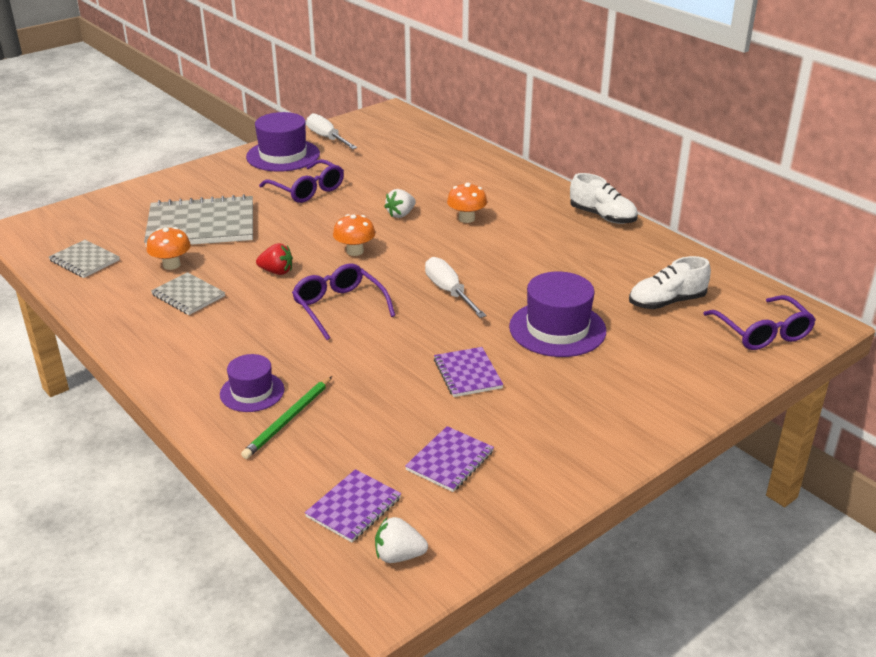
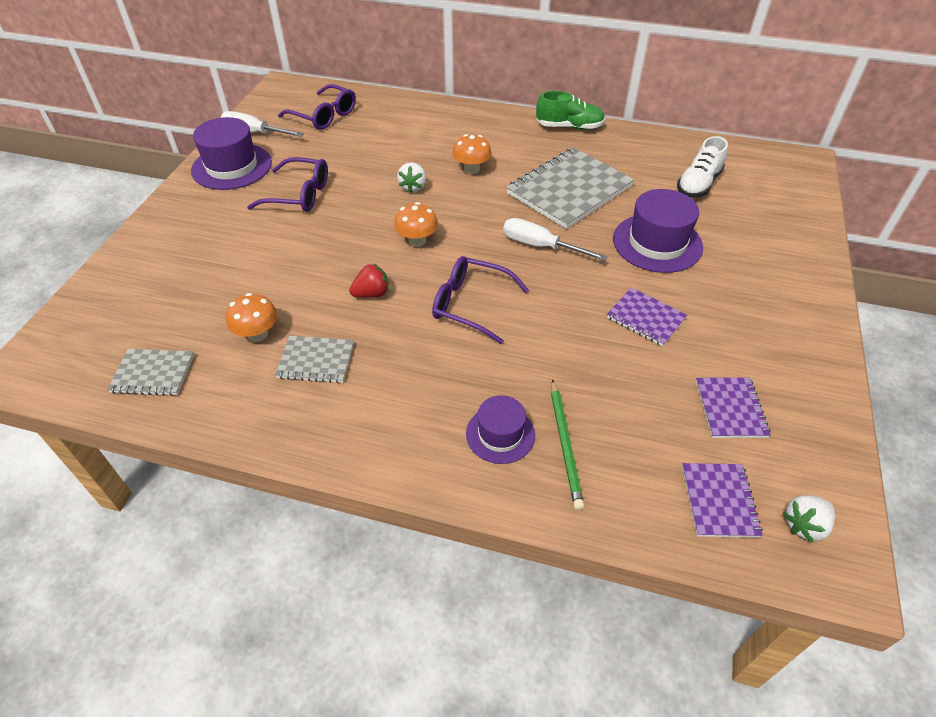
camera: 35 degrees left, 15 degrees up
(201, 225) = (237, 276): grey notebook -> grey notebook (569, 190)
(602, 216) = (569, 127): white shoe -> green shoe
(762, 333) = (782, 183): purple glasses -> purple glasses (324, 116)

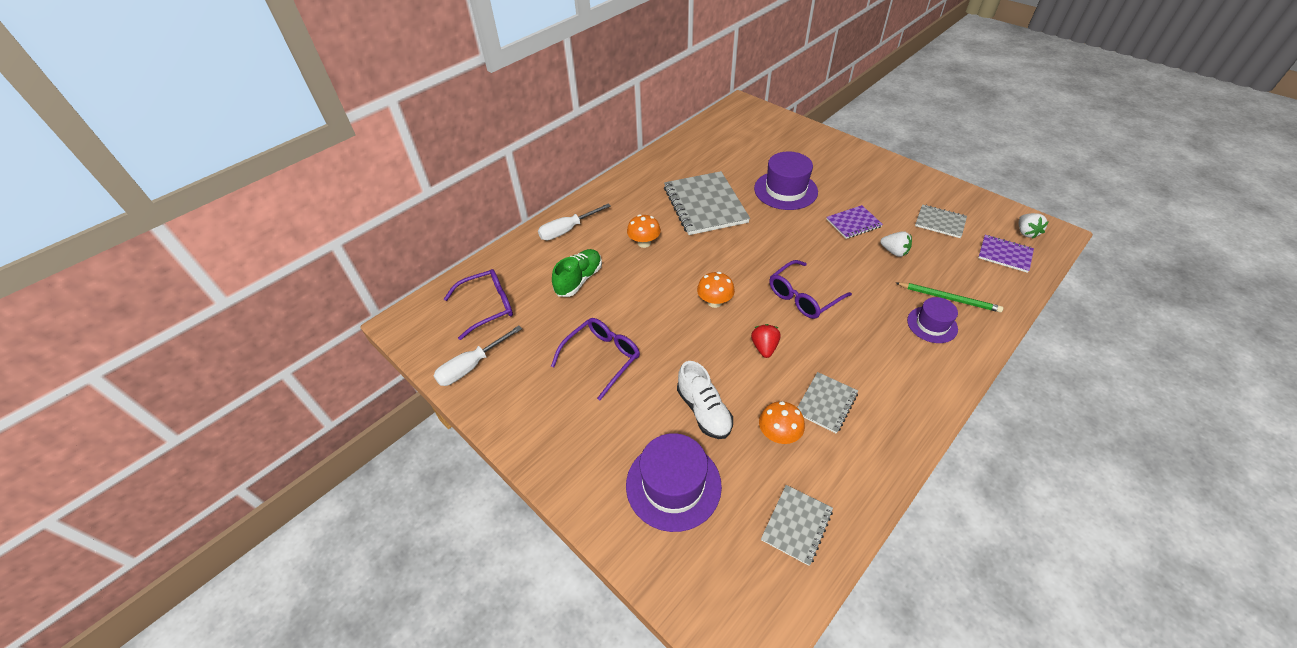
camera: 60 degrees left, 0 degrees up
(232, 166) = (517, 398): purple hat -> purple hat (673, 485)
(413, 187) = (643, 282): white strawberry -> white strawberry (894, 252)
(540, 246) = (759, 241): white screwdriver -> white screwdriver (567, 230)
(569, 127) = (629, 176): green shoe -> green shoe (579, 280)
(698, 184) = (737, 150): white shoe -> white shoe (704, 411)
(730, 409) = (940, 222): purple notebook -> grey notebook

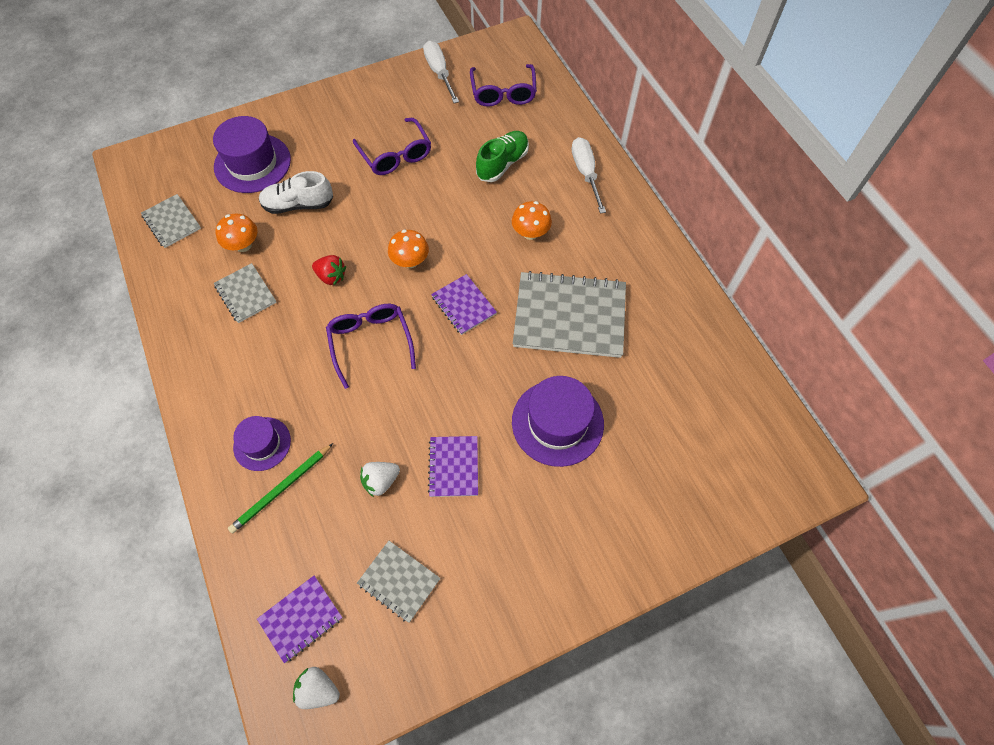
camera: 110 degrees right, 15 degrees up
(579, 280) = (502, 164): green shoe -> green shoe turned 105 degrees counterclockwise
(733, 257) = (464, 305): none -> purple notebook
(940, 222) = (399, 581): grey notebook -> grey notebook turned 75 degrees clockwise

